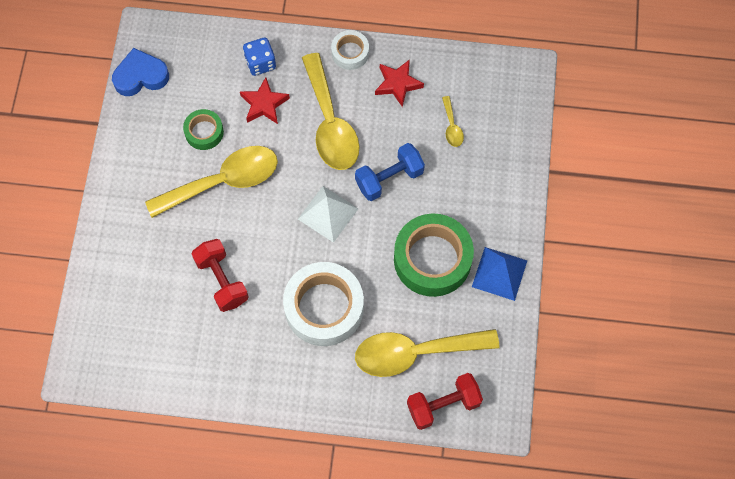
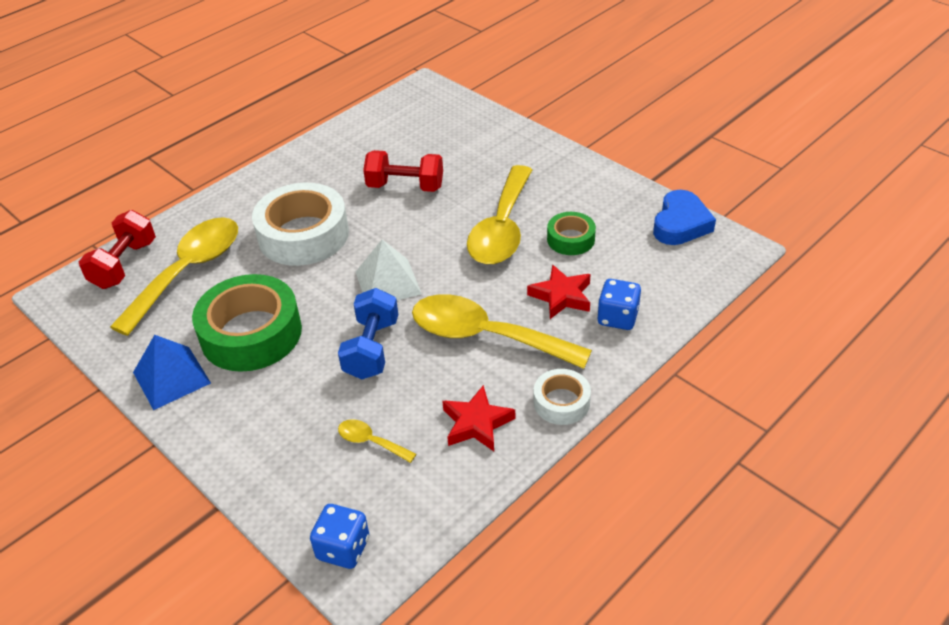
camera: 130 degrees right, 25 degrees down
(520, 90) = (343, 548): none -> blue dice

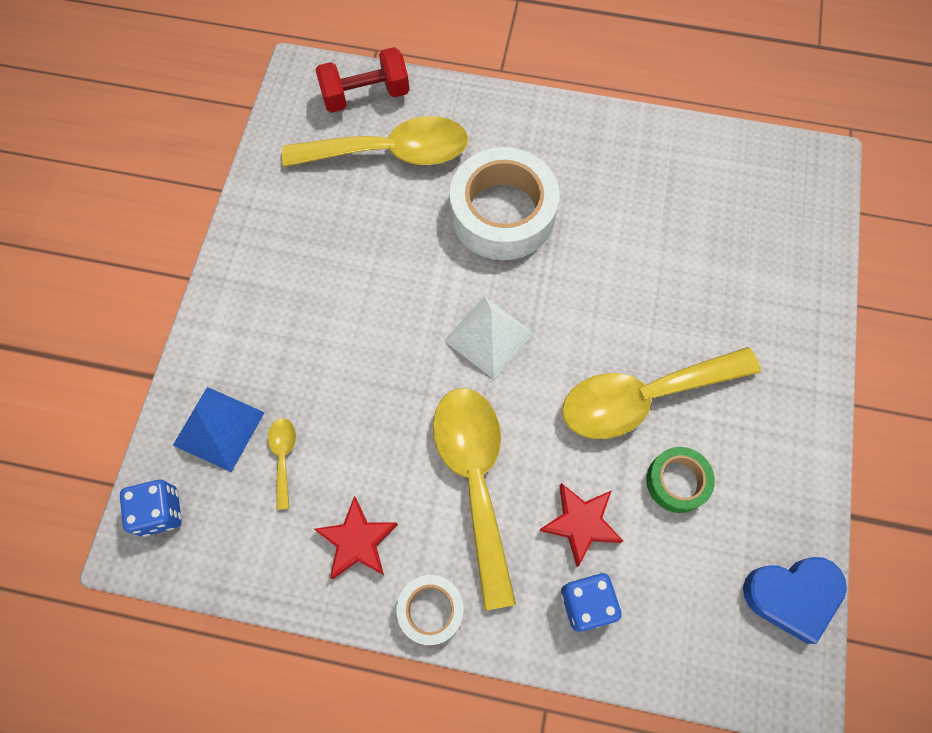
camera: 55 degrees right, 25 degrees up
(171, 377) = (262, 237): blue pyramid -> blue pyramid (218, 428)
(251, 333) = (349, 262): green tape -> none
(372, 349) = (393, 381): blue dumbbell -> none
(405, 186) = (640, 257): red dumbbell -> none

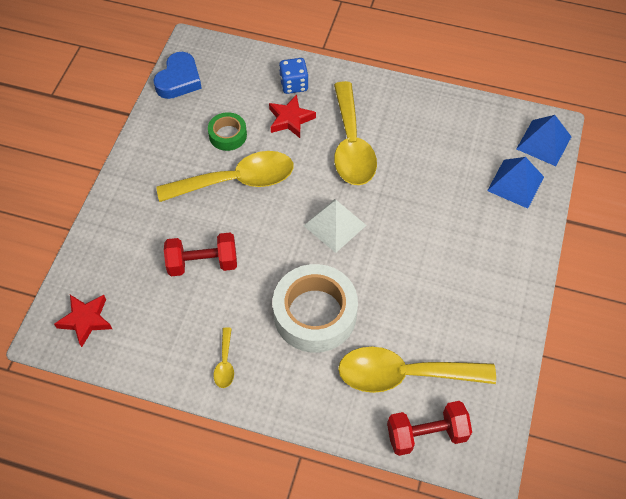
camera: 175 degrees left, 10 degrees down
(160, 512) = (544, 142): blue dice -> blue pyramid
(283, 457) = (471, 165): yellow spoon -> yellow spoon (225, 363)
(357, 541) = (423, 120): red star -> red star (86, 320)
(430, 610) = (381, 88): white tape -> none
(660, 267) = (202, 263): none -> red dumbbell
(792, 595) = (179, 80): blue heart -> blue heart turned 120 degrees clockwise

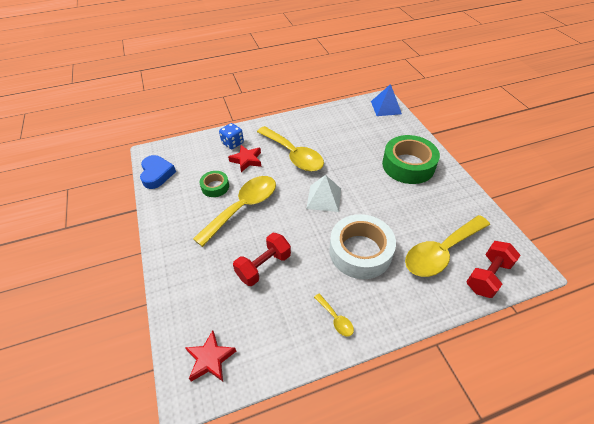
camera: 35 degrees left, 10 degrees down
(481, 246) = (408, 165): none -> green tape
(515, 183) = (392, 130): blue pyramid -> none

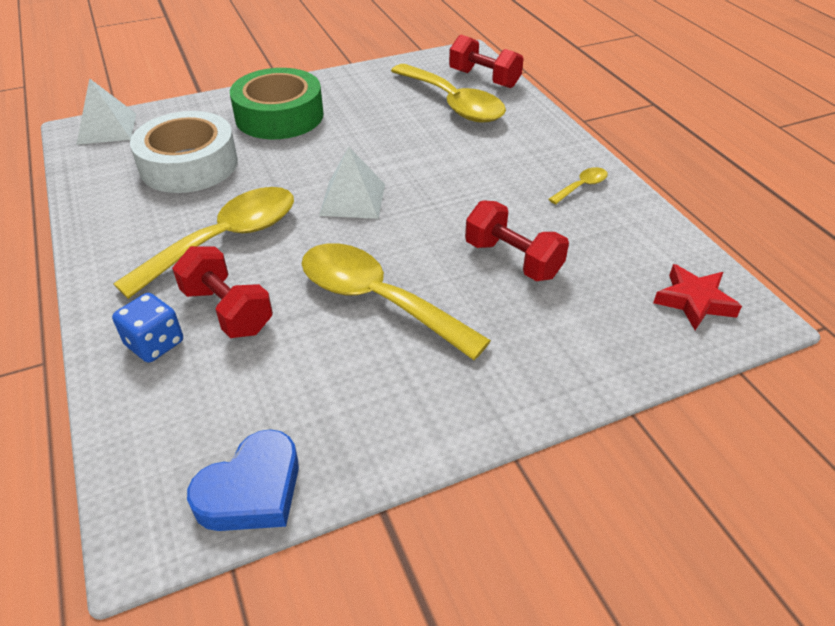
camera: 95 degrees left, 5 degrees down
(157, 174) = (252, 490): blue heart -> blue heart turned 150 degrees clockwise
(215, 187) = (313, 354): green tape -> none
(246, 160) = (227, 310): red star -> red dumbbell
(360, 251) = (464, 165): white tape -> white tape (189, 164)
(386, 107) = (107, 128): blue pyramid -> white pyramid

